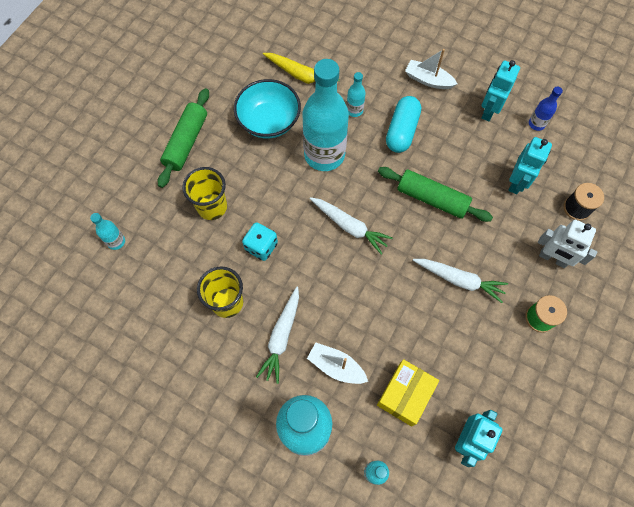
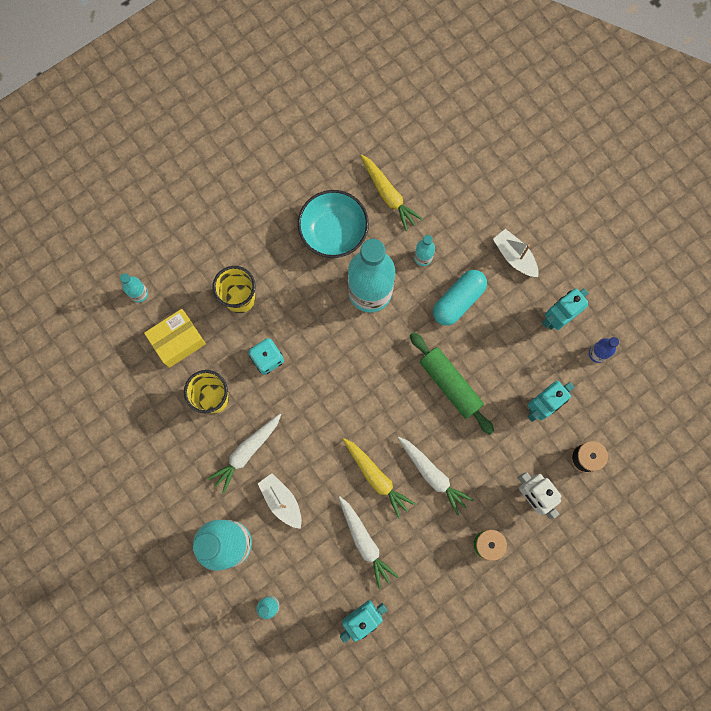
camera: 25 degrees right, 10 degrees up
(186, 142) = (244, 219): green rolling pin -> none
(349, 227) = (358, 376): white carrot -> white carrot (365, 542)
(405, 395) = (329, 554): yellow box -> yellow box (178, 341)
(411, 305) = (376, 478): none -> yellow carrot

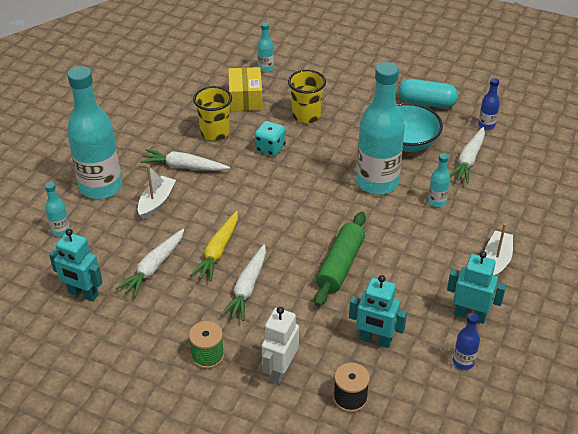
camera: 60 degrees right, 35 degrees down
(178, 341) = (245, 99): yellow box -> yellow box turned 60 degrees clockwise
(352, 146) = (486, 125): none -> blue bottle
(388, 195) = (468, 160): yellow carrot -> white carrot
(458, 300) = (420, 239): turquoise capsule -> turquoise capsule (426, 103)

